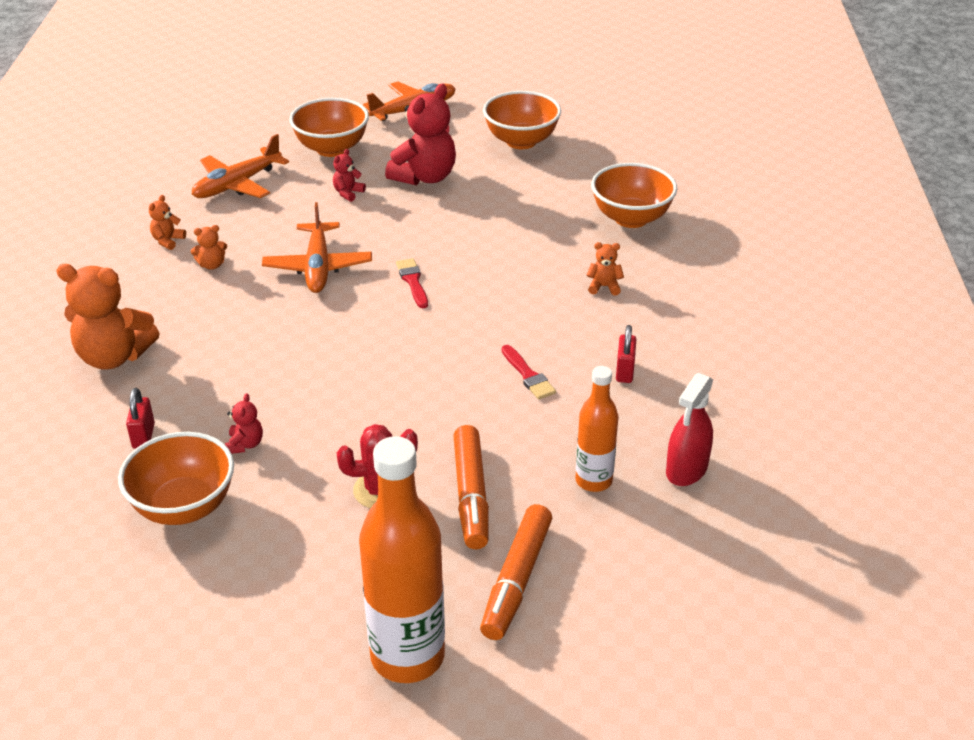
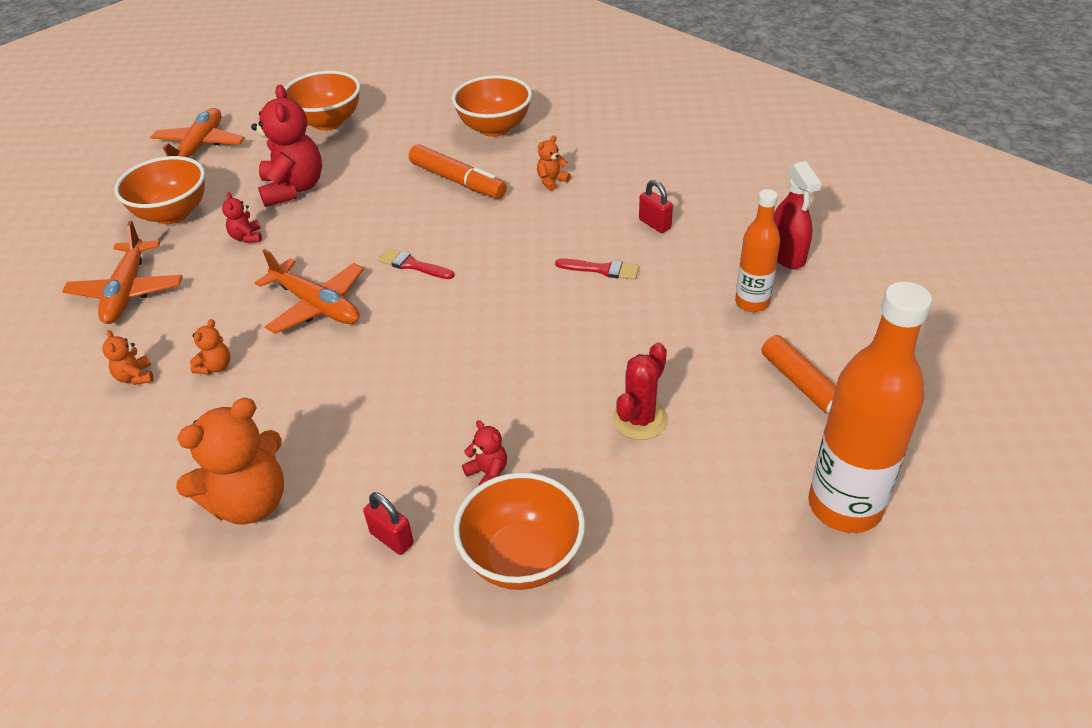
camera: 45 degrees left, 5 degrees up
(471, 495) = (700, 372): orange marker -> orange marker (457, 180)

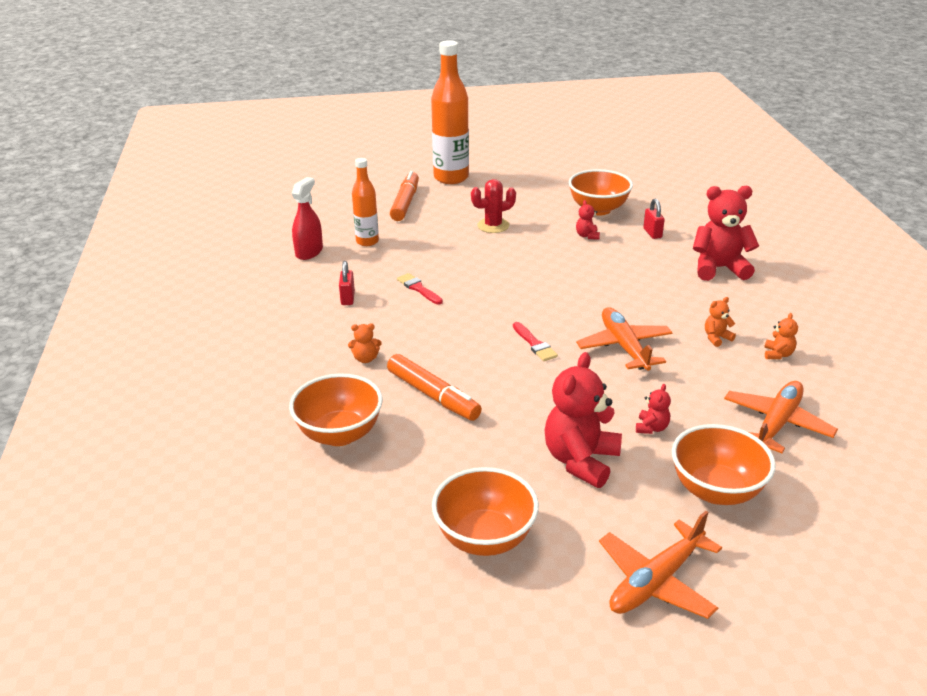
camera: 145 degrees left, 10 degrees down
(250, 502) = (719, 268): orange teddy bear -> red teddy bear
(457, 180) = (433, 395): orange marker -> orange marker turned 150 degrees clockwise

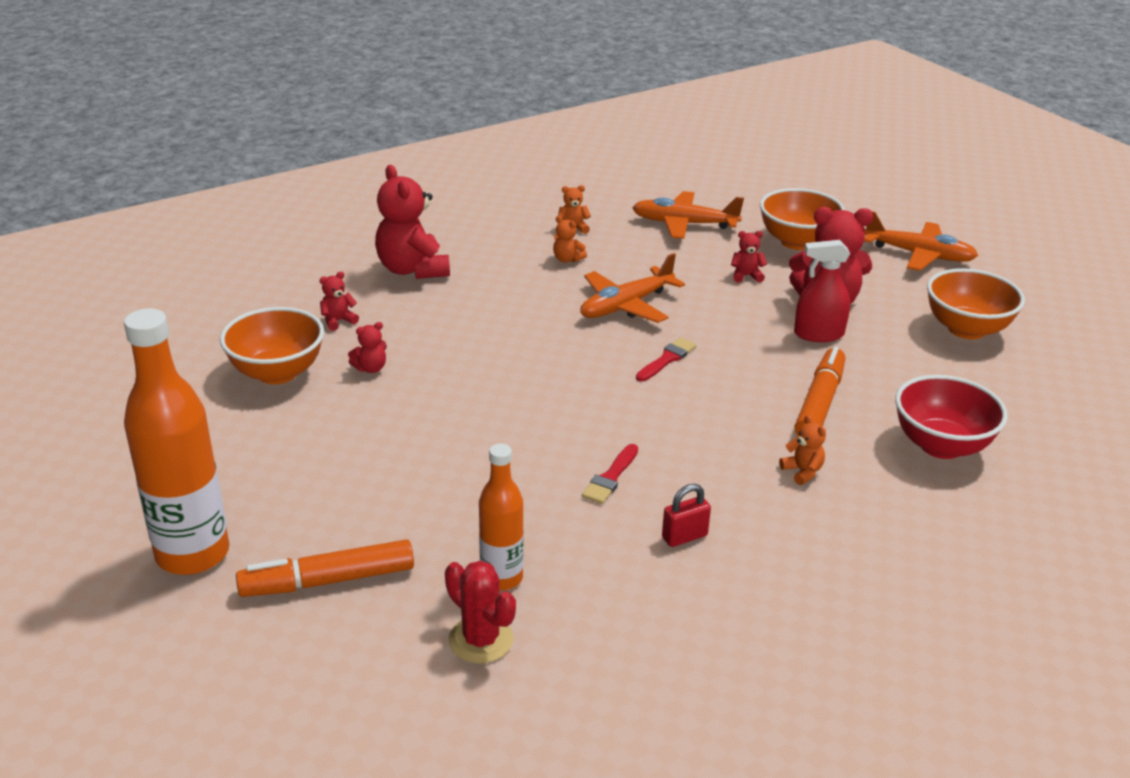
camera: 115 degrees left, 0 degrees up
(309, 252) = (578, 637): red spray bottle -> red spray bottle (818, 334)
(339, 434) = (941, 445): orange bowl -> red bowl
(493, 226) = (377, 457): red cactus -> red cactus (481, 640)
(652, 233) = (338, 321): red padlock -> red teddy bear

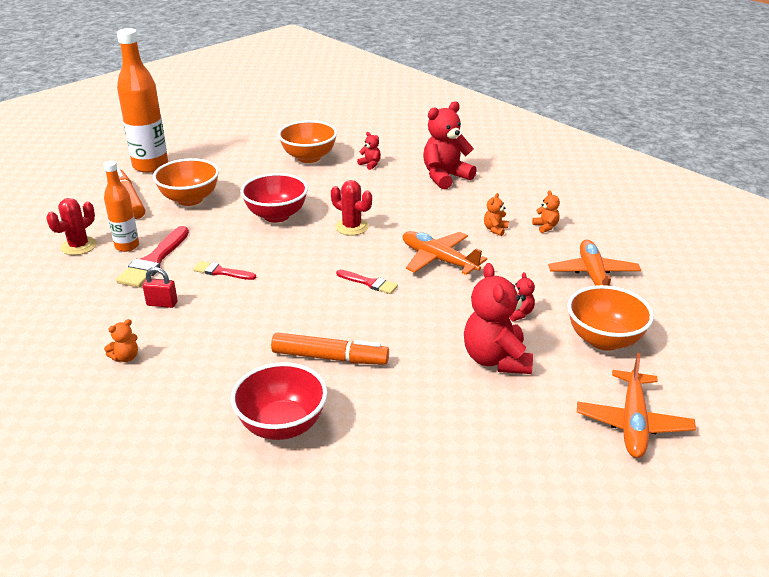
camera: 80 degrees right, 0 degrees up
(371, 368) = (321, 181): red teddy bear -> none
(461, 418) = (276, 215): none -> red bowl
(522, 357) = (352, 227): none -> red cactus
(559, 546) = (154, 261): none -> red brush
(684, 537) = (162, 304): red padlock -> red padlock turned 45 degrees counterclockwise
(802, 472) = (236, 350): orange teddy bear -> orange teddy bear (126, 357)
(818, 334) = (437, 355): red spray bottle -> none
(966, 329) = (489, 452): orange bowl -> orange bowl (190, 199)

